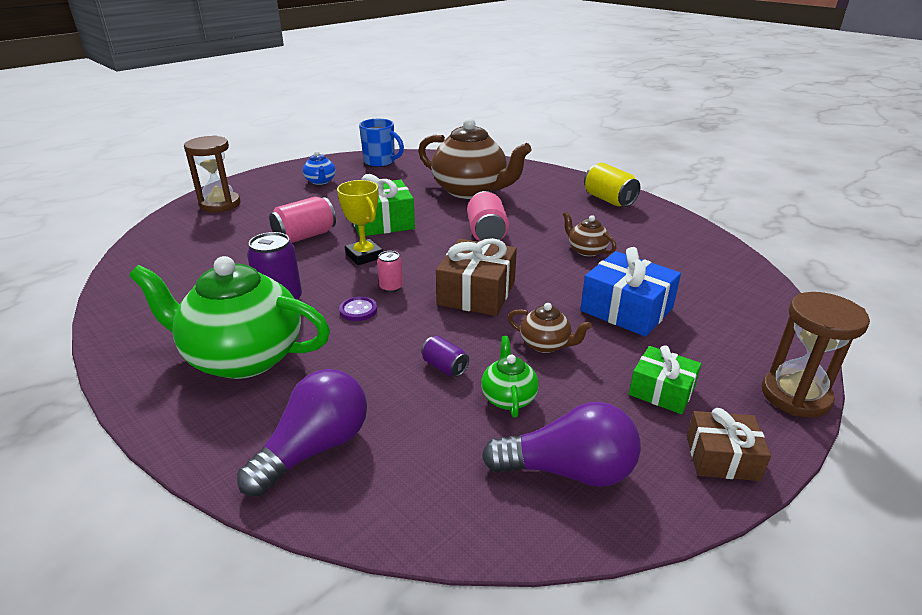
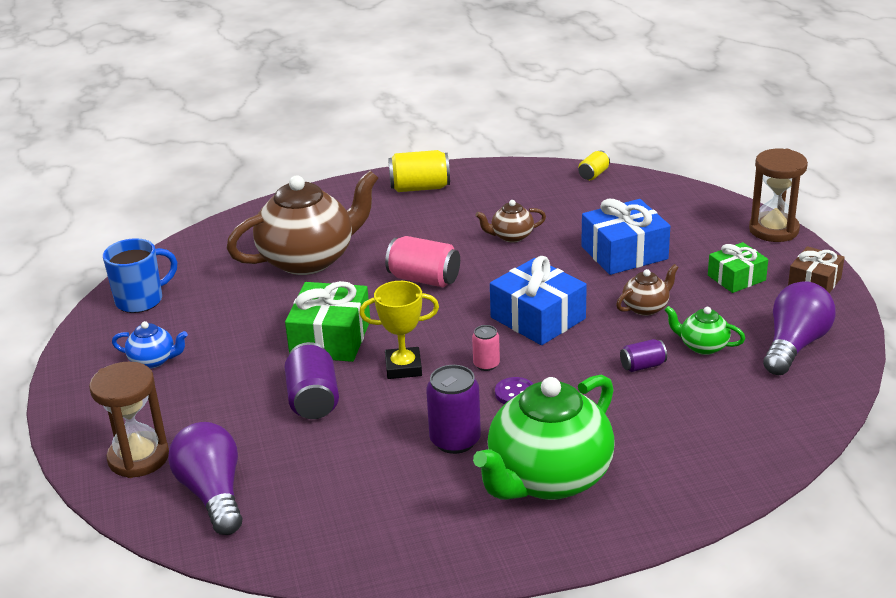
camera: 60 degrees left, 0 degrees up
(305, 236) = (313, 400): pink can -> purple can
(314, 448) = (708, 455): purple light bulb -> purple light bulb (213, 494)
(476, 293) = (538, 318): brown gift -> blue gift
(737, 261) = (593, 174): none -> yellow can

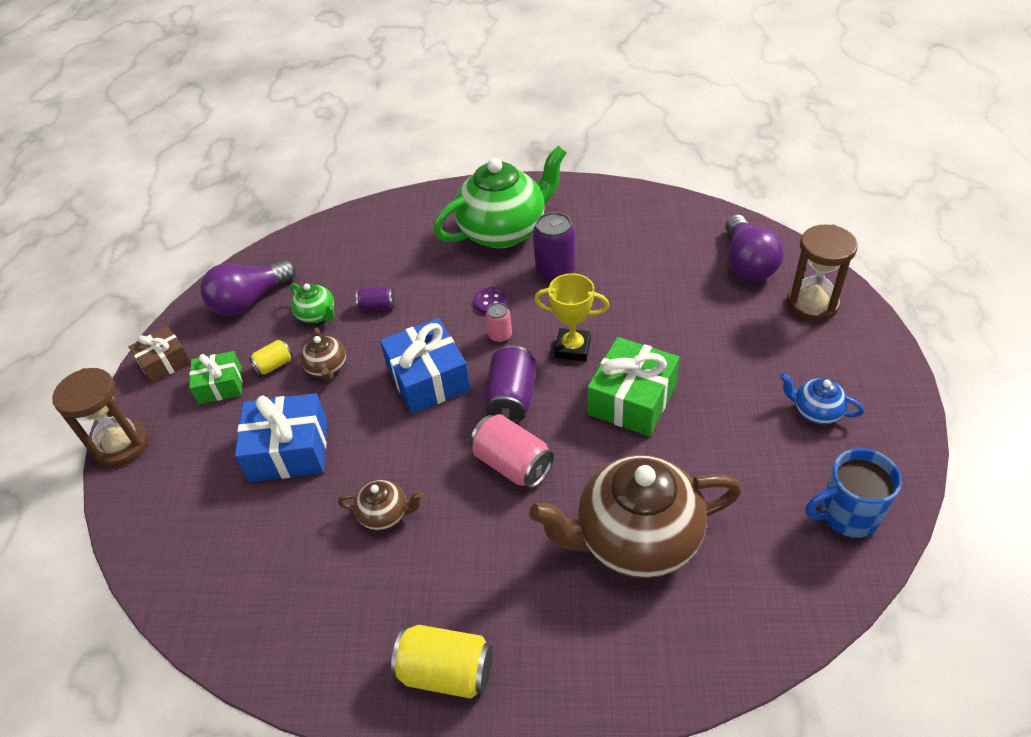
camera: 160 degrees left, 15 degrees up
(313, 400) = (660, 330): purple can -> purple can (511, 398)
(593, 174) = (207, 625): yellow can -> yellow can (274, 365)
(646, 307) = (327, 368): brown teapot -> brown teapot turned 90 degrees counterclockwise

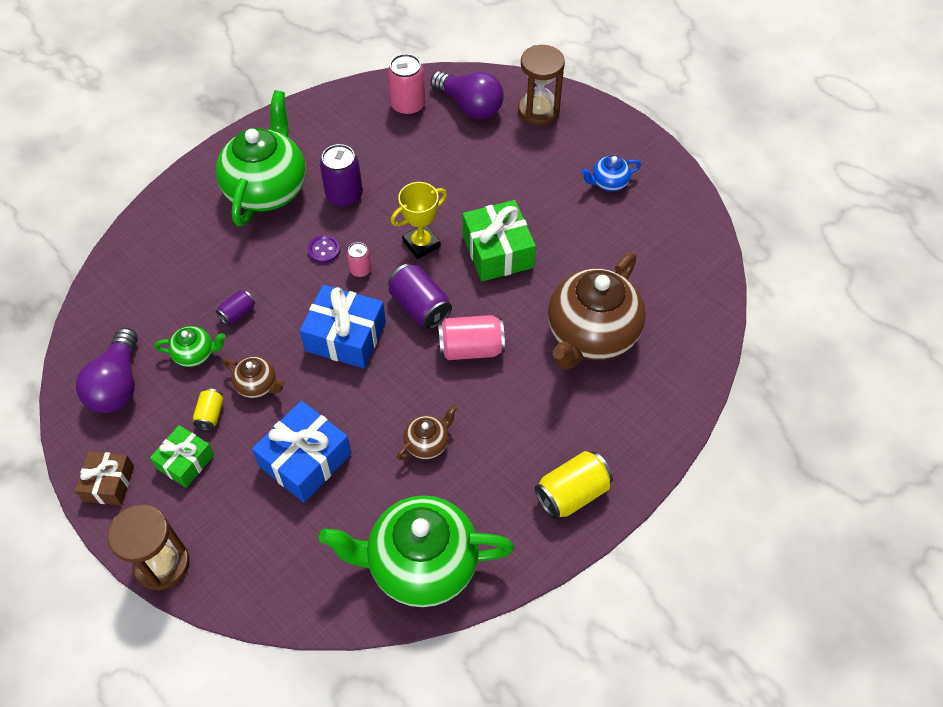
camera: 50 degrees left, 10 degrees up
(261, 611) = (421, 564): none -> green teapot
(690, 232) = (408, 105): none -> pink can
(847, 515) = (682, 234): blue mug -> none

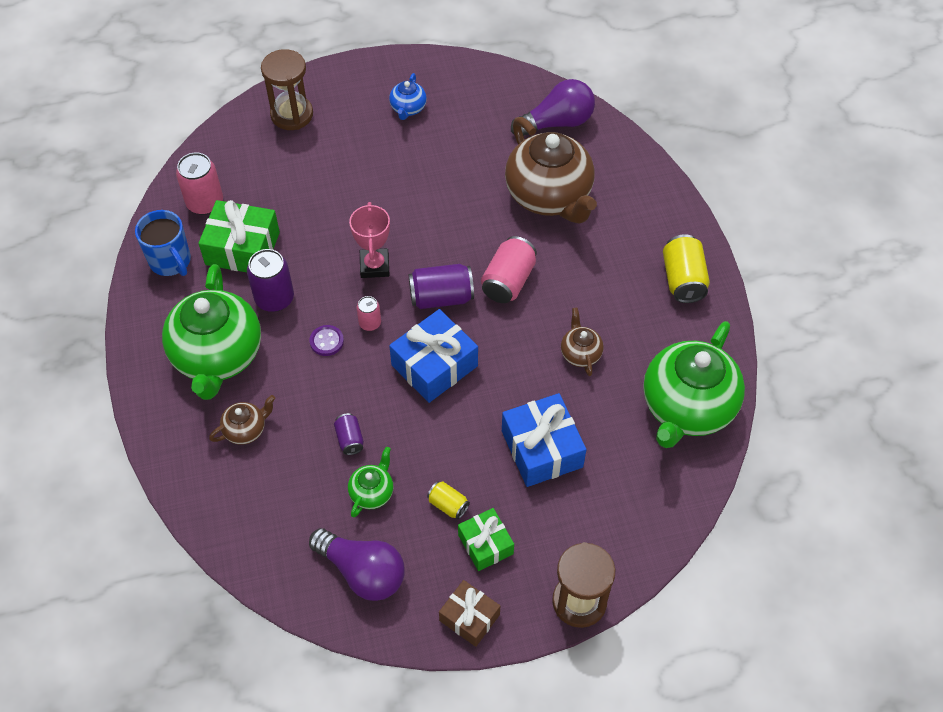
camera: 60 degrees left, 0 degrees up
(257, 385) = (441, 455): brown teapot -> brown teapot (246, 430)
(267, 189) = (217, 356): green teapot -> green teapot turned 135 degrees counterclockwise
(338, 115) = (171, 261): none -> blue mug
(421, 244) = (374, 266): yellow trophy -> pink trophy
(469, 106) = (244, 159): purple light bulb -> purple light bulb (557, 123)
(498, 251) = (423, 216): green gift -> green gift (242, 248)

